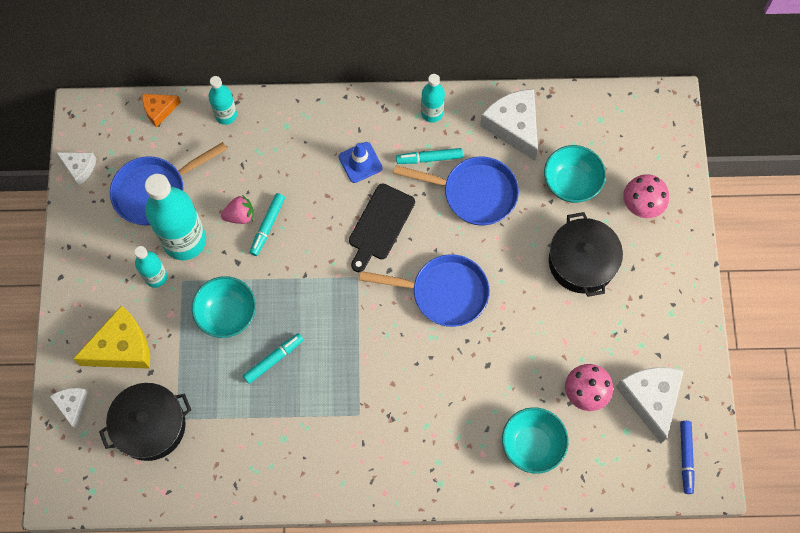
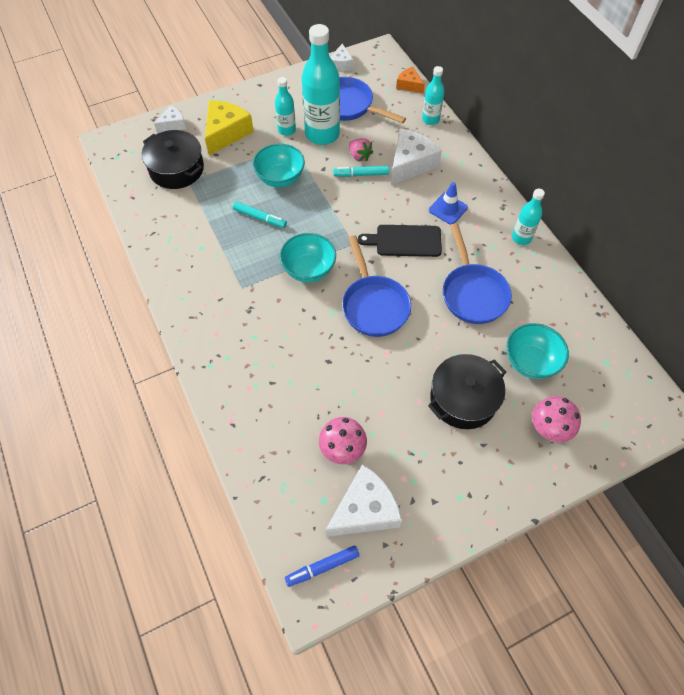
camera: 65 degrees right, 10 degrees down
(122, 347) = (226, 133): yellow cheese -> yellow cheese turned 105 degrees counterclockwise
(429, 158) = (482, 251): turquoise marker -> none
(513, 126) = (551, 298): white cheese -> white cheese (410, 164)
(532, 445) = (273, 423): turquoise bowl -> turquoise bowl (309, 269)

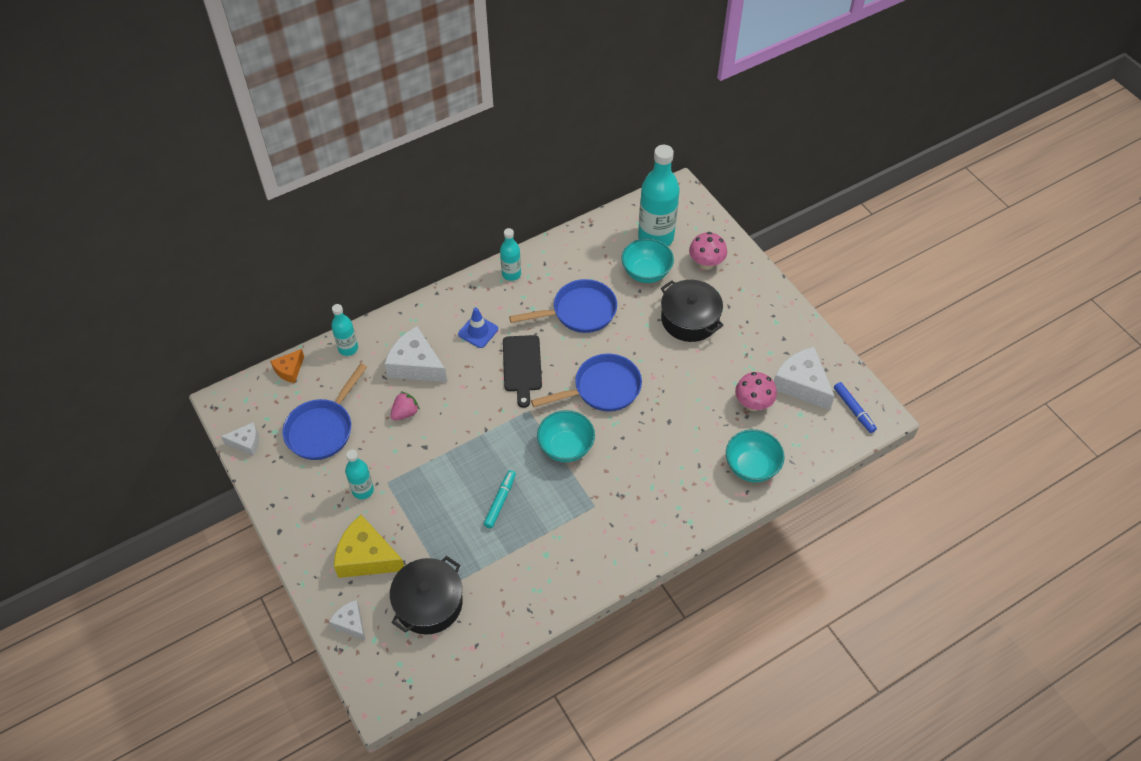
camera: 95 degrees left, 5 degrees down
(280, 178) = (441, 488): turquoise bowl -> turquoise bowl (751, 467)
(322, 134) = (370, 452): turquoise bottle -> turquoise bottle (655, 237)
(361, 174) = (433, 409): turquoise marker -> none

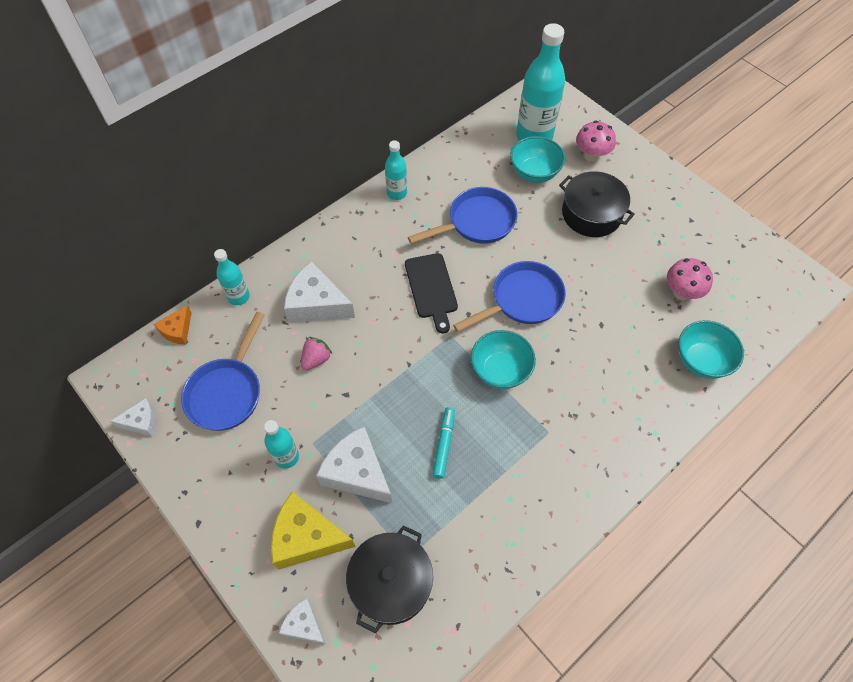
camera: 10 degrees left, 5 degrees up
(478, 331) = (376, 258): blue traffic cone -> none
(801, 384) = (724, 264): white cheese -> white cheese (357, 472)
(854, 410) = (784, 283): blue marker -> none

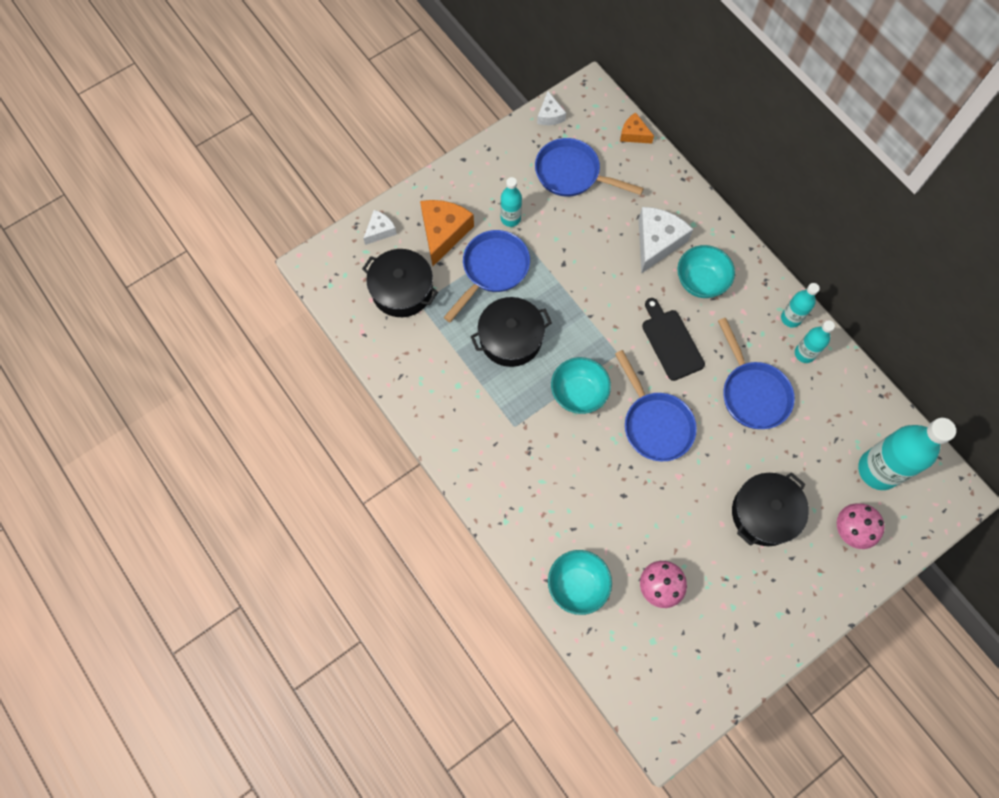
camera: 95 degrees right, 10 degrees up
(238, 297) = (667, 179): turquoise bottle -> turquoise bottle (804, 353)
(307, 537) = (443, 233): yellow cheese -> orange cheese
(316, 359) = (599, 241): pink strawberry -> none
(357, 472) = (492, 270): white cheese -> blue pan
(431, 288) = (671, 342): black cutting board -> black cutting board turned 75 degrees clockwise
(444, 444) = (511, 338): turquoise marker -> black pot
(534, 173) = (822, 461): turquoise bowl -> turquoise bowl (701, 281)

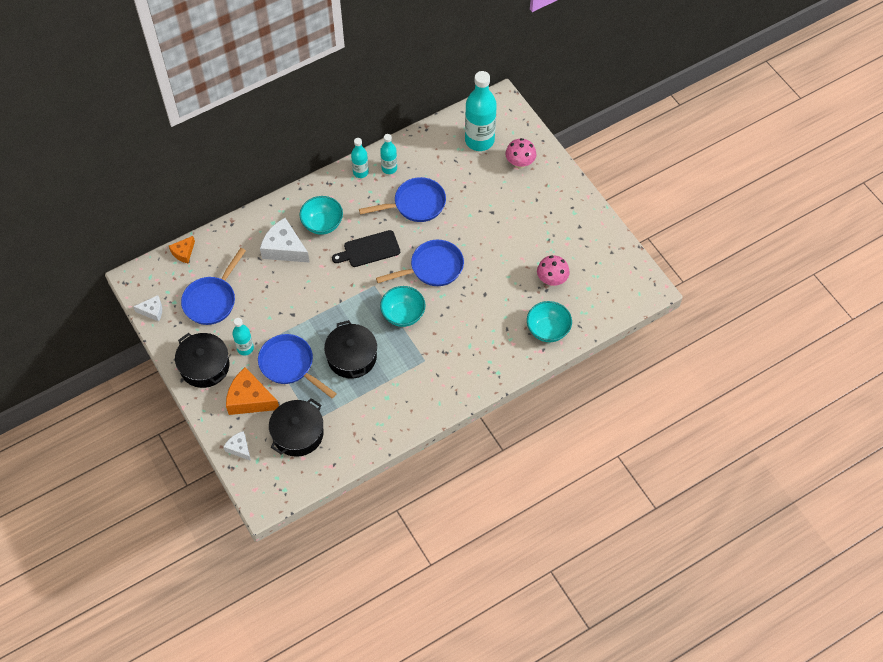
camera: 85 degrees left, 10 degrees down
(764, 513) = (504, 210): black pot -> black pot (204, 366)

